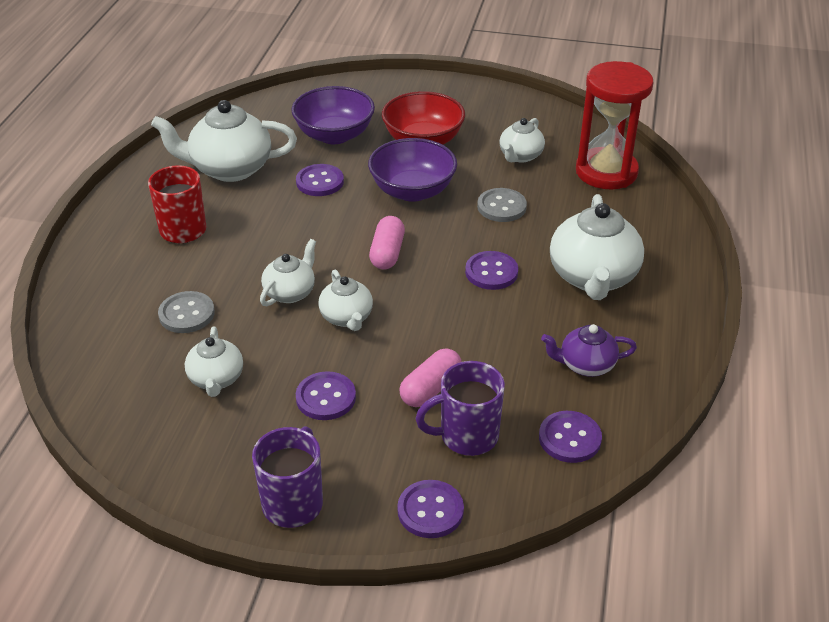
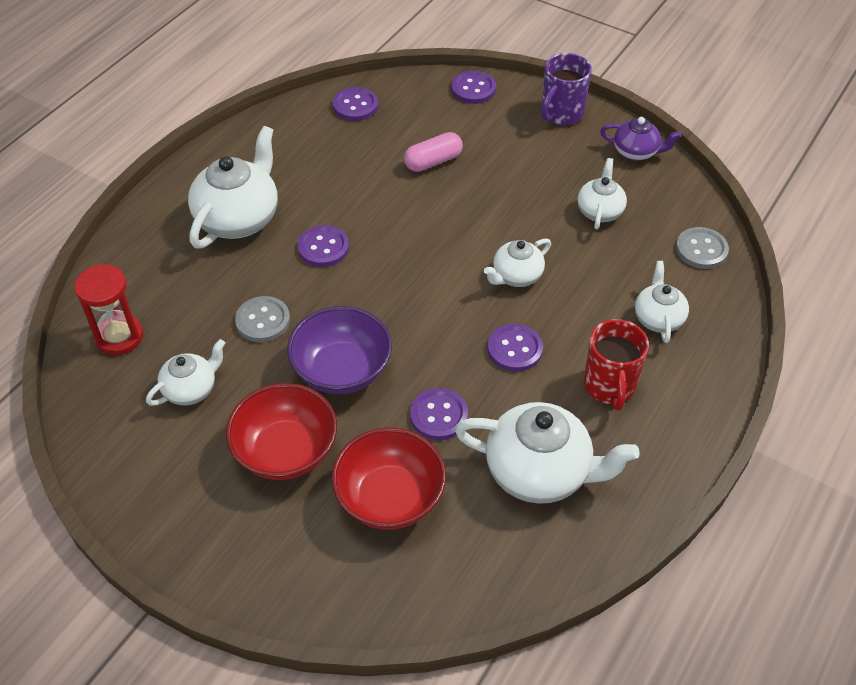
camera: 160 degrees left, 10 degrees up
(186, 314) = (617, 278): grey button -> grey button (701, 249)
(326, 398) = (516, 175): purple button -> purple button (514, 349)
(334, 135) = (390, 497): purple bowl -> red bowl
(346, 317) = (474, 237): white teapot -> white teapot (658, 318)
(387, 253) = (408, 295): pink capsule -> none
(467, 436) = (425, 124): purple mug -> none
(586, 365) = (305, 149): purple teapot -> purple teapot (636, 152)
(606, 172) = (119, 336): red hourglass -> red hourglass, size x0.66

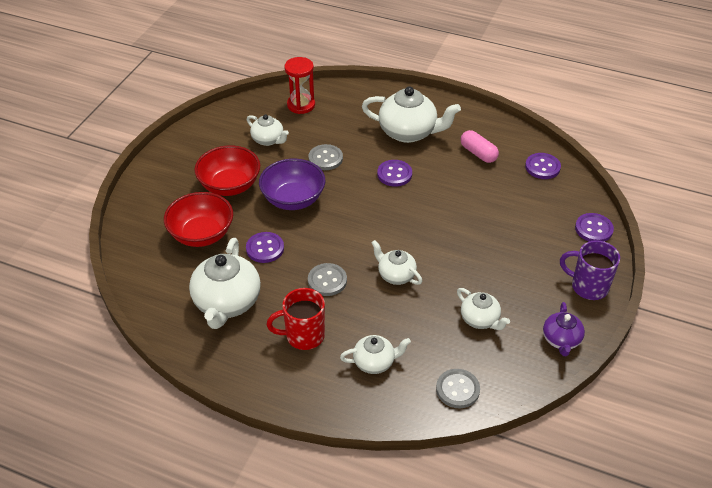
camera: 80 degrees right, 5 degrees down
(433, 161) = (499, 216): pink capsule -> pink capsule (478, 153)
(514, 349) = (327, 280): purple button -> grey button
(600, 211) = (480, 319): white teapot -> white teapot turned 45 degrees clockwise

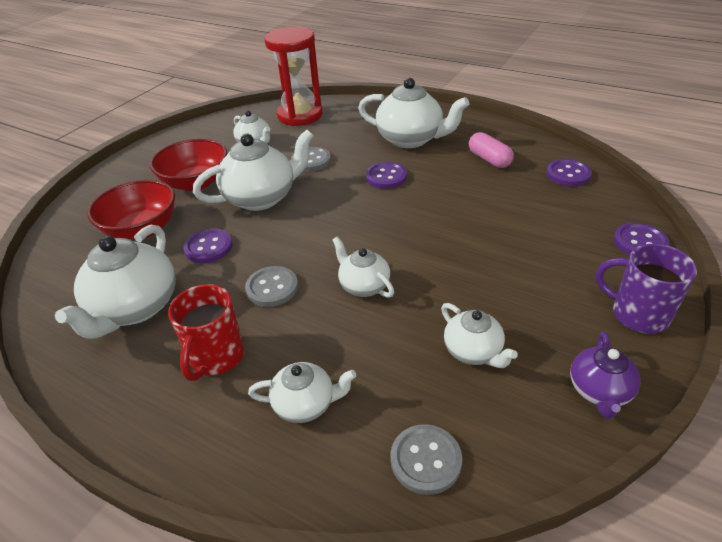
camera: 10 degrees right, 5 degrees down
(293, 199) = (261, 198): purple bowl -> white teapot
(301, 105) = (300, 115): red hourglass -> red hourglass, size x1.51
(303, 336) = (216, 358): red mug -> red mug turned 75 degrees counterclockwise

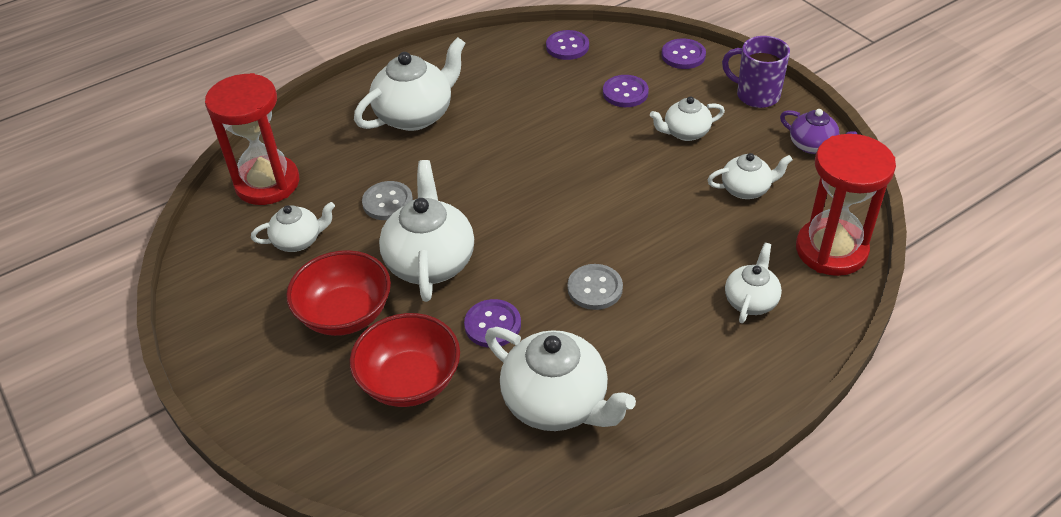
camera: 65 degrees left, 5 degrees up
(216, 358) = (667, 348): red mug -> none
(364, 285) = (632, 225): white teapot -> white teapot (685, 133)
(386, 177) = (472, 156): purple button -> purple button (625, 93)
(425, 460) = (831, 250): grey button -> red hourglass
(489, 159) = (503, 79): pink capsule -> none
(637, 314) = (756, 95): purple mug -> purple mug turned 60 degrees clockwise

